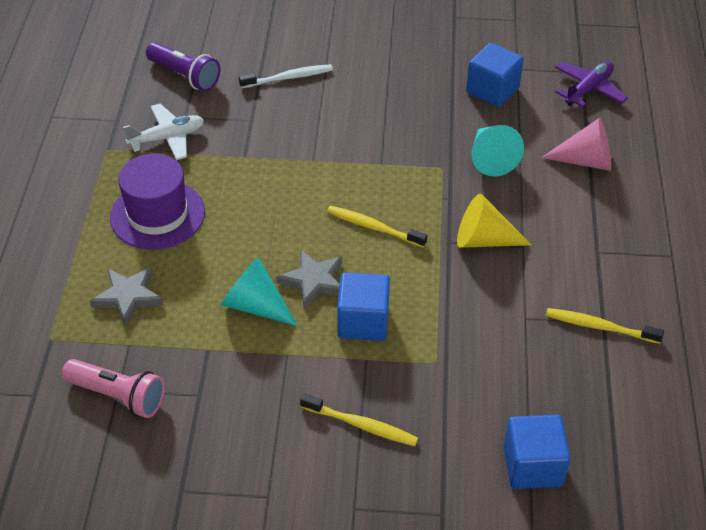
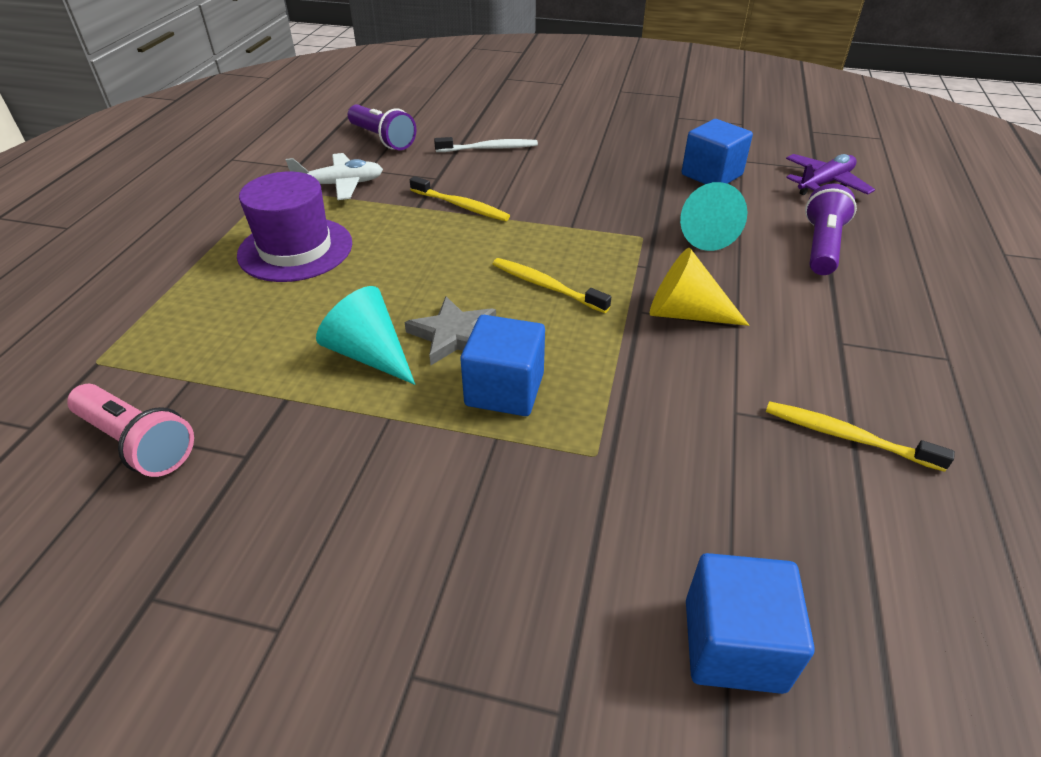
camera: 10 degrees right, 5 degrees down
(128, 297) = (217, 327): grey star -> none
(361, 425) = (463, 532): yellow toothbrush -> yellow toothbrush (461, 206)
(585, 161) = (822, 246): pink cone -> purple flashlight

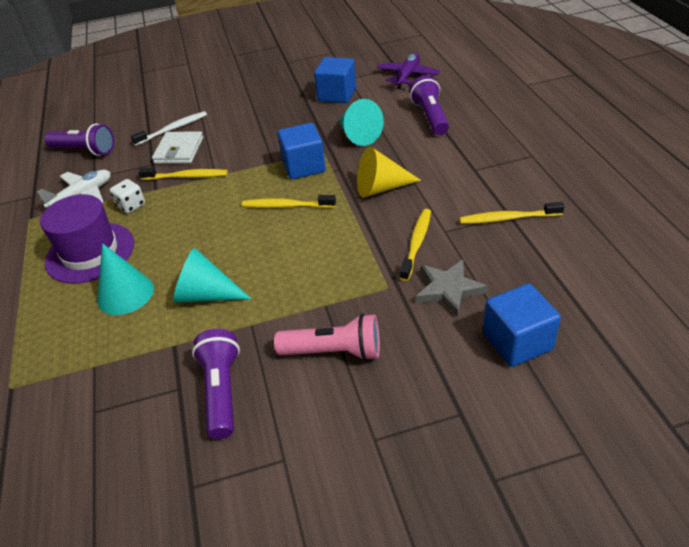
camera: 25 degrees left, 0 degrees up
(138, 443) = (95, 417): pink flashlight -> pink flashlight (334, 352)
(287, 487) = (222, 391): none -> purple flashlight
(289, 311) = (125, 294): none -> turquoise cone
(378, 215) = (131, 206): none -> white dice
(453, 335) = (251, 260): grey star -> grey star (448, 289)
(476, 174) = (179, 150): none -> white wallet
(504, 389) = (309, 277): blue cube -> blue cube (304, 166)
(681, 411) = (416, 243): none -> yellow toothbrush

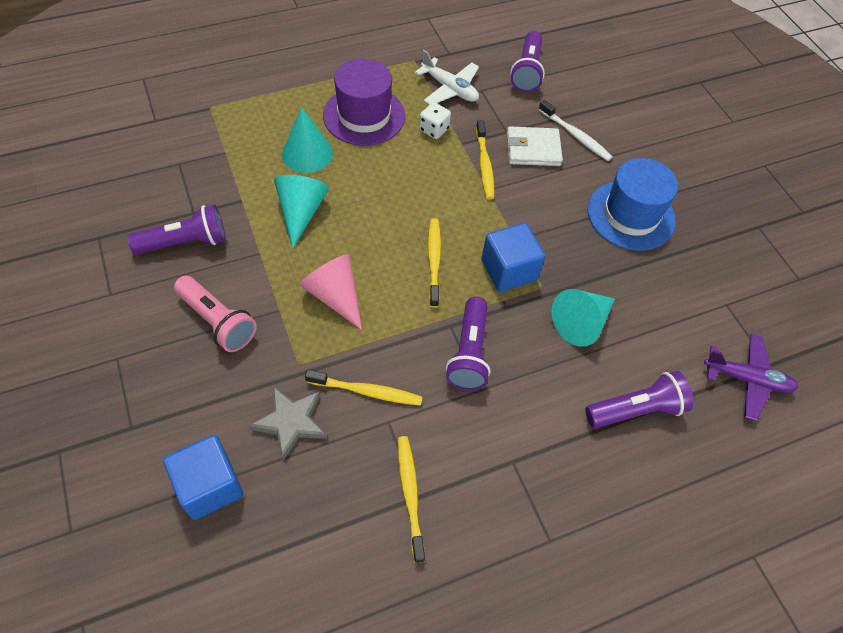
camera: 75 degrees right, 15 degrees up
(263, 109) = (631, 215): none -> blue hat
(314, 266) = (335, 296): none -> pink cone
(334, 352) = (217, 321): pink flashlight -> pink flashlight turned 45 degrees counterclockwise
(337, 95) = (678, 293): blue cube -> none
(381, 188) = (469, 353): yellow cone -> purple flashlight

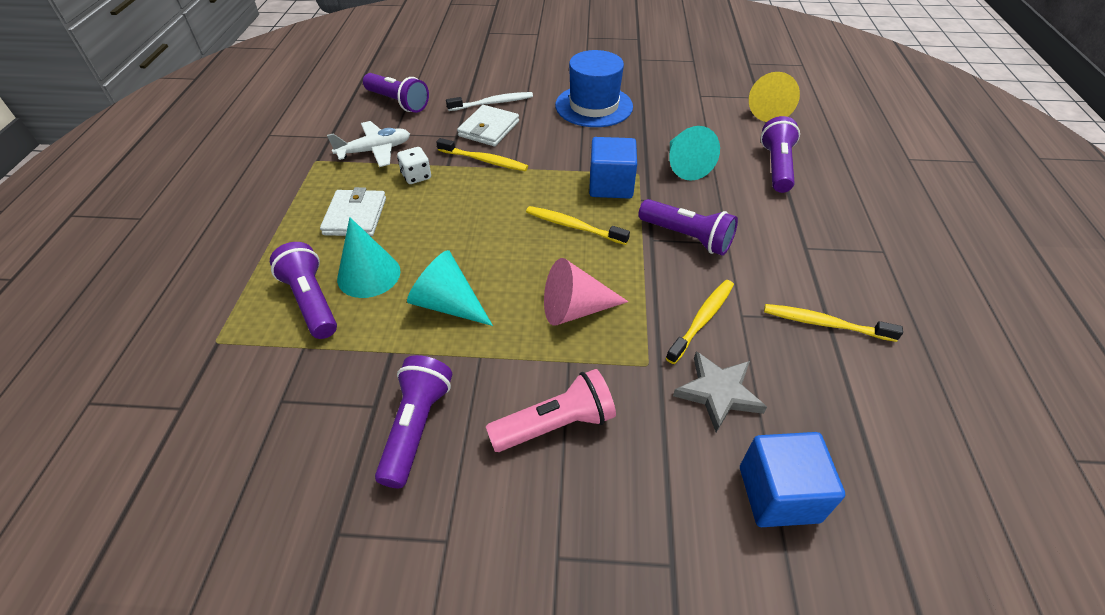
camera: 60 degrees left, 10 degrees down
(266, 135) = (312, 301): none -> purple flashlight
(364, 116) = (355, 216): purple hat -> white wallet
(747, 380) = (768, 110): purple plane -> yellow cone

